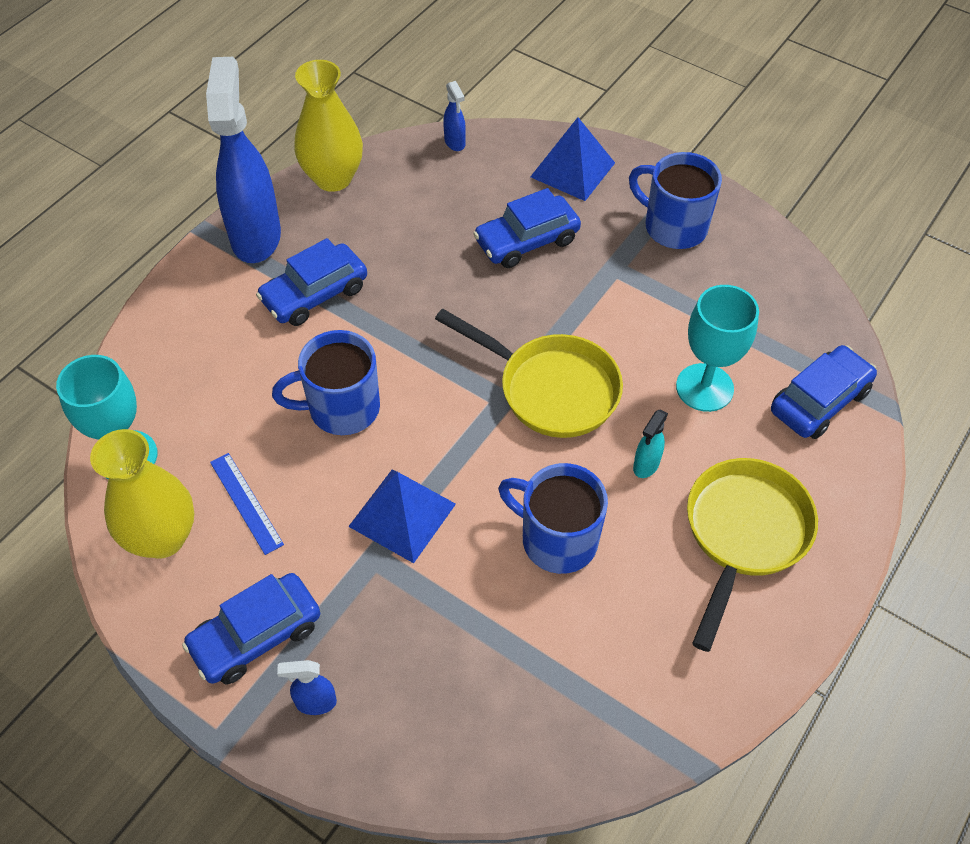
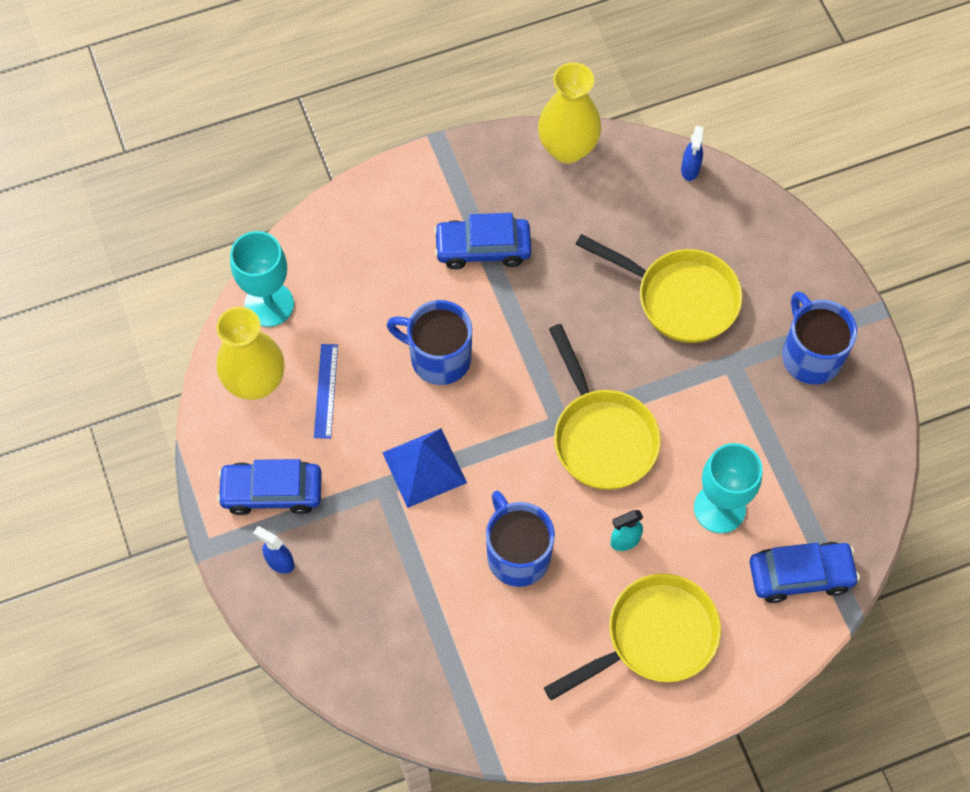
camera: 35 degrees right, 10 degrees up
(256, 236) = (473, 169): blue spray bottle -> none
(527, 241) = (679, 298): blue car -> yellow pan
(572, 170) = (768, 253): blue pyramid -> none

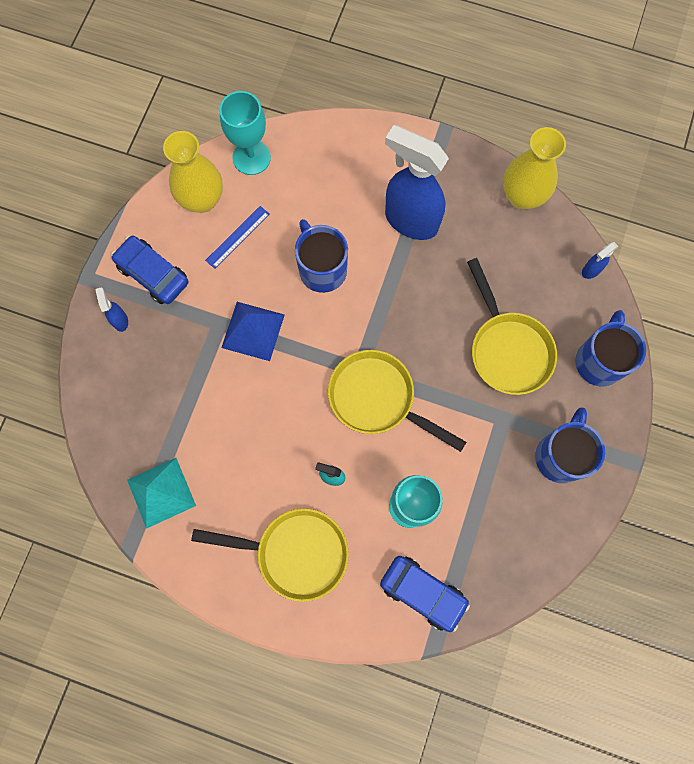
camera: 40 degrees right, 10 degrees up
(474, 689) = (161, 492): none -> turquoise pyramid
(483, 248) = (410, 221): blue car -> blue spray bottle
(517, 554) = (260, 430): blue mug -> blue mug (599, 361)
(601, 436) = (377, 399): yellow pan -> yellow pan turned 105 degrees clockwise

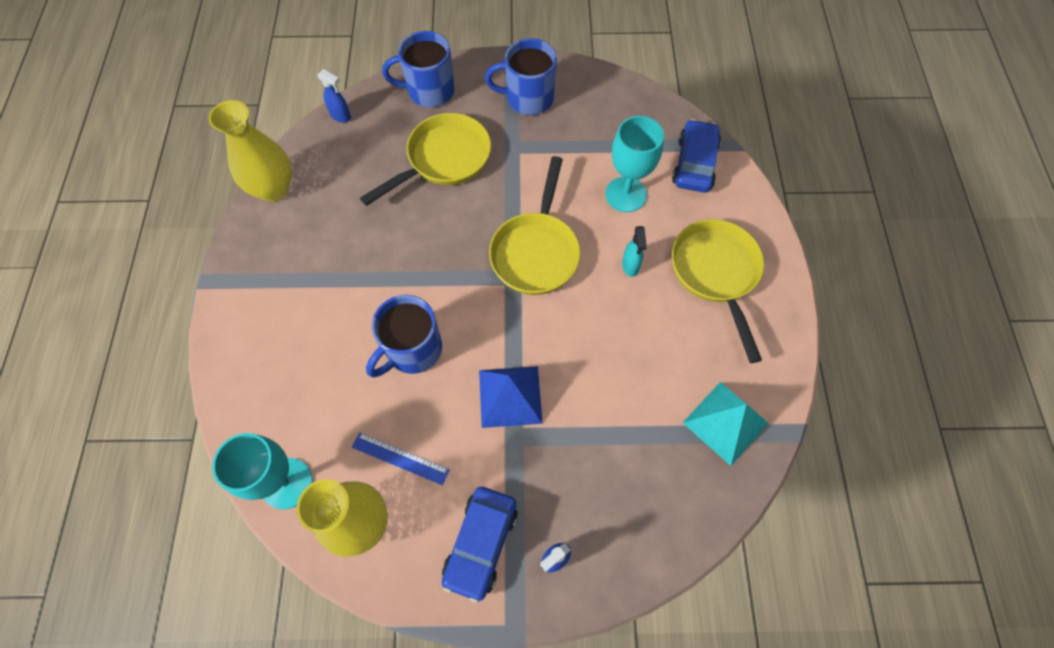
camera: 110 degrees left, 10 degrees down
(410, 221) = (329, 281): blue spray bottle -> none

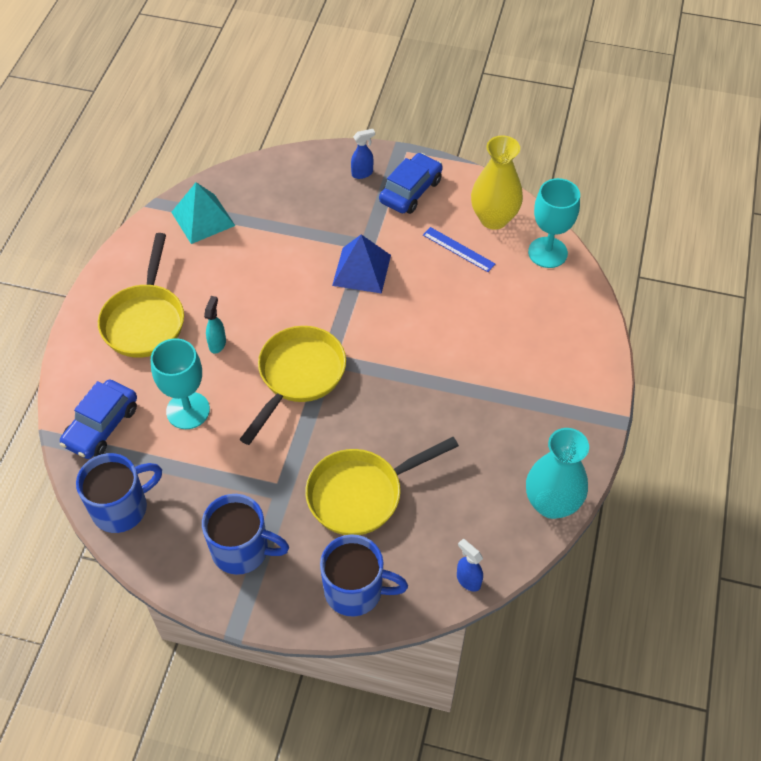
camera: 165 degrees left, 10 degrees down
(274, 189) = (551, 503): yellow vase -> turquoise vase
(412, 350) = (434, 320): blue mug -> blue mug (121, 508)

